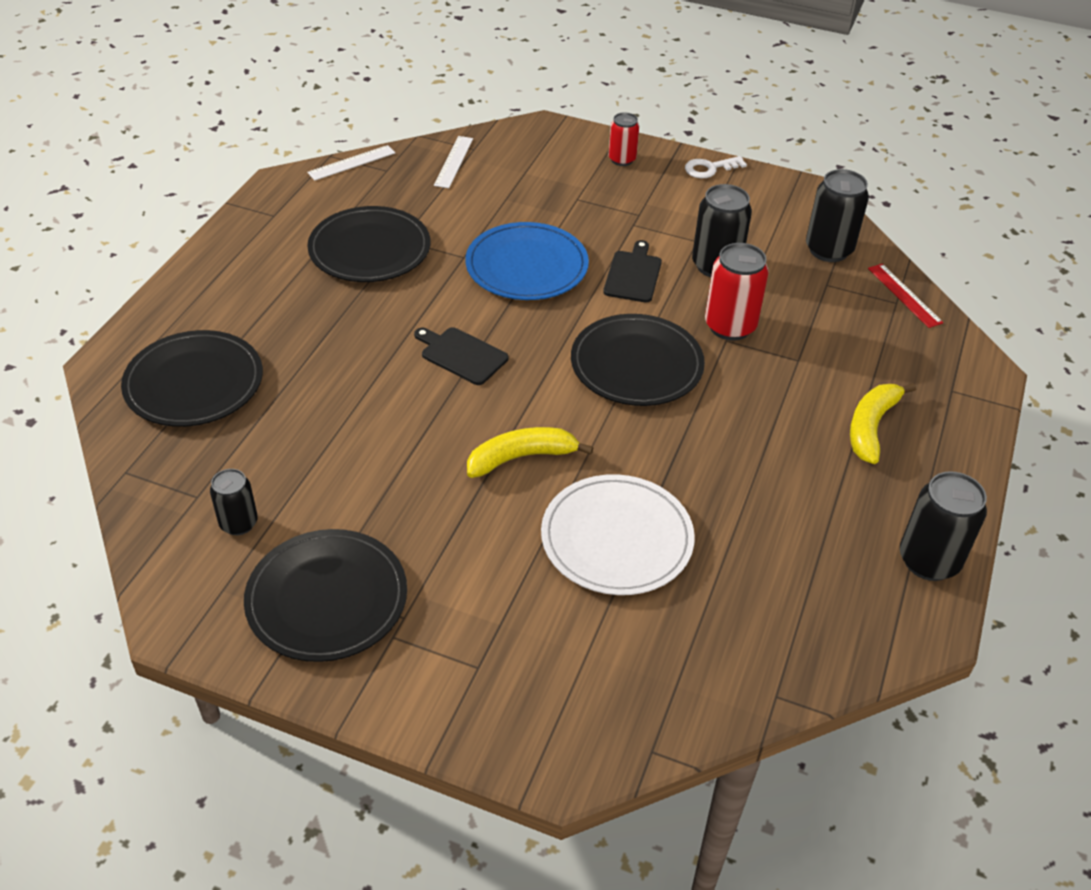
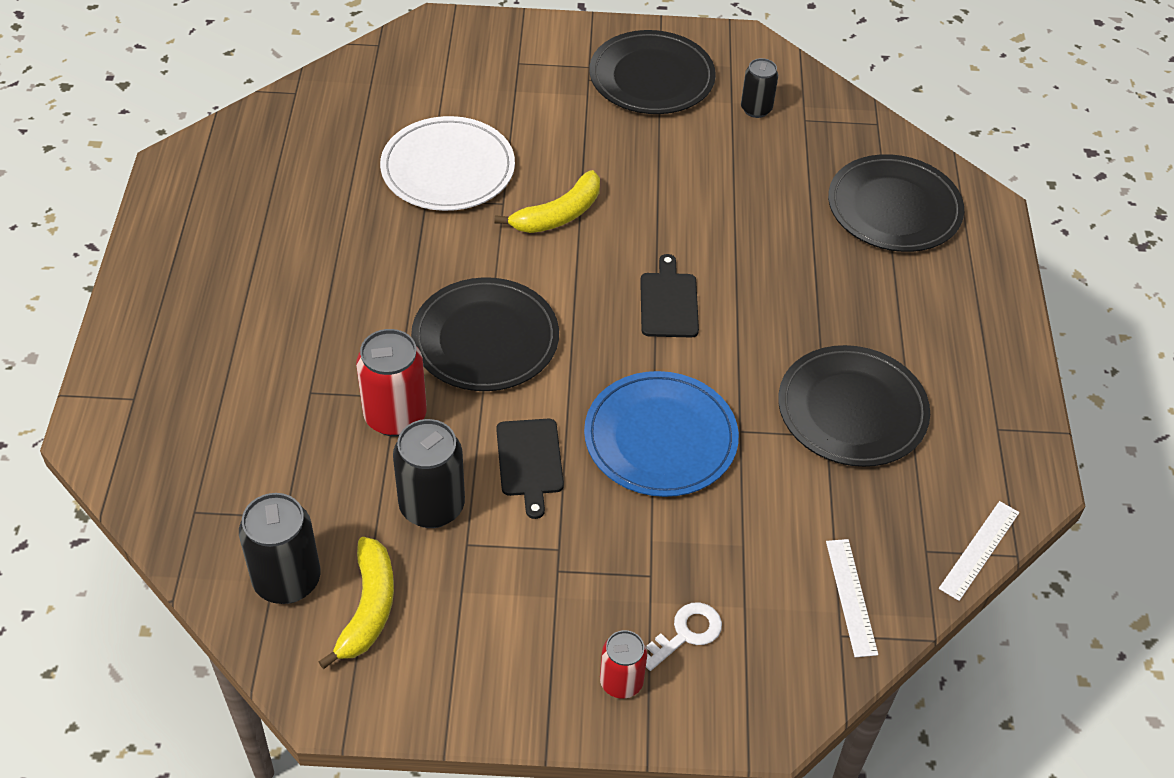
camera: 160 degrees right, 5 degrees up
(461, 355) = (669, 302): black cutting board -> black cutting board turned 105 degrees counterclockwise
(709, 168) = (485, 704): white key -> white key (685, 633)
(871, 427) = (225, 330): yellow banana -> yellow banana (368, 608)
(904, 295) = (183, 527): red ruler -> none
(928, 561) = (172, 213): black can -> none

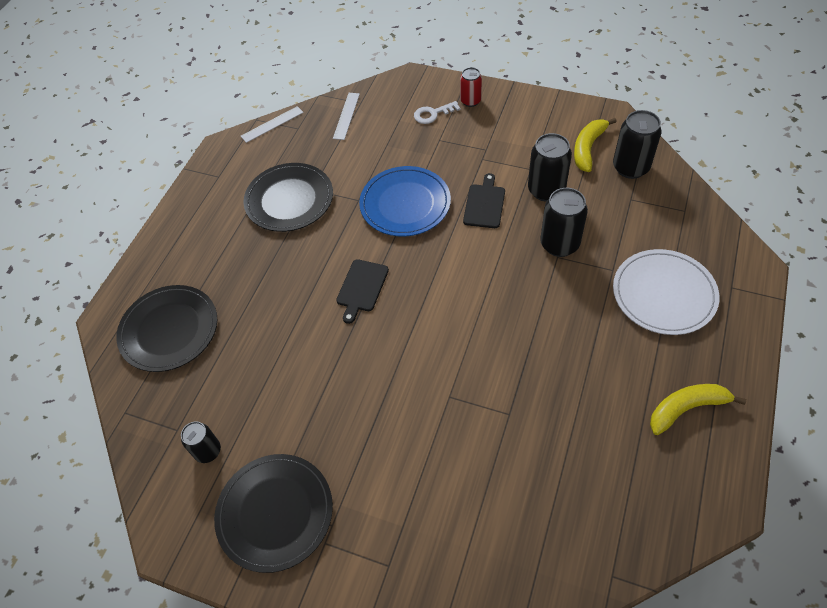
camera: 155 degrees left, 5 degrees up
(395, 416) = (559, 244): red can -> black can
(448, 168) = (485, 443): white plate -> white plate (664, 294)
(485, 339) = (491, 285): black plate -> none
(558, 215) = (410, 376): yellow banana -> yellow banana (686, 408)

